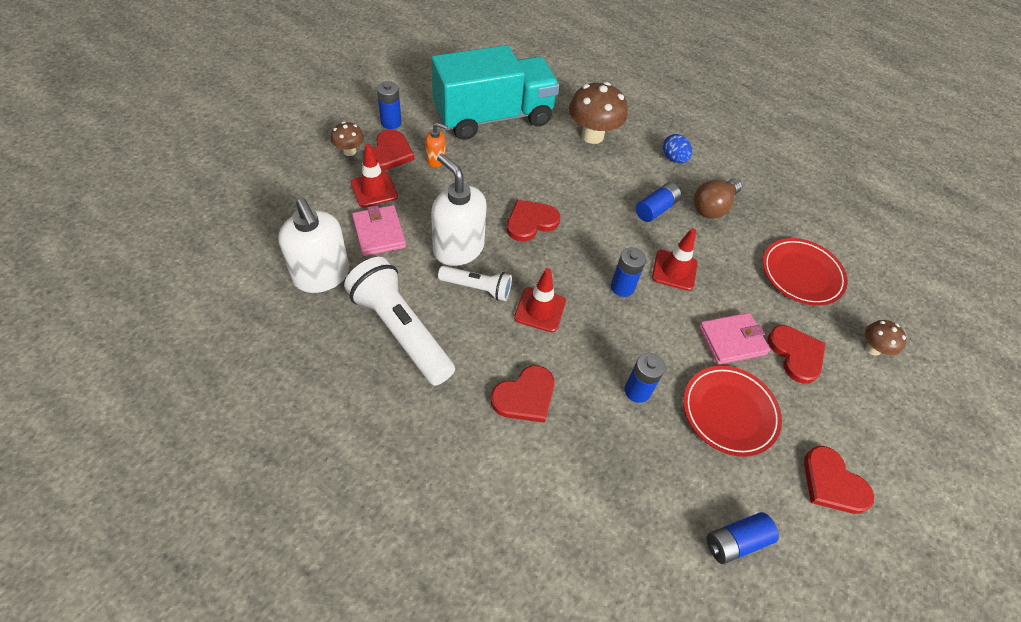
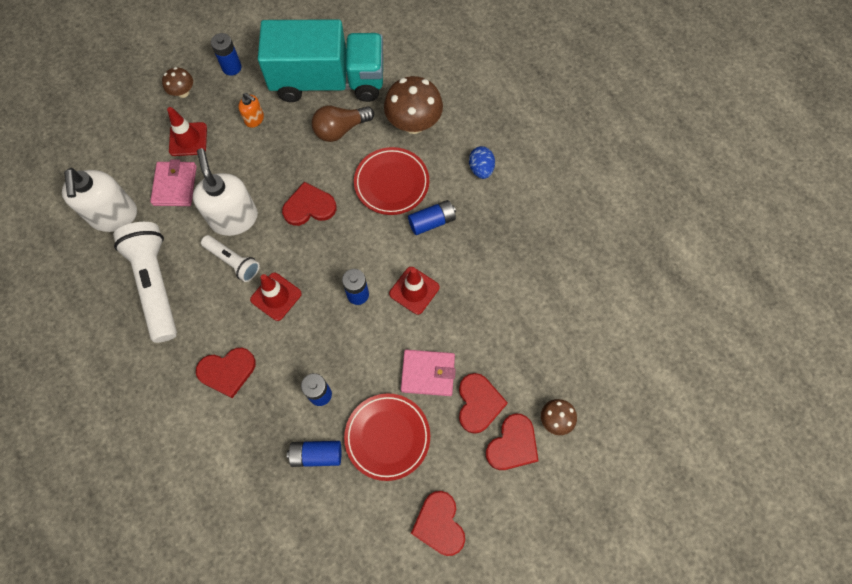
camera: 25 degrees right, 15 degrees up
(390, 153) = (217, 102): red heart -> red heart (512, 444)
(713, 207) = (489, 233): brown light bulb -> brown light bulb (340, 129)
(736, 542) = (331, 542): blue battery -> blue battery (316, 455)
(801, 274) = (534, 327): red plate -> red plate (391, 183)

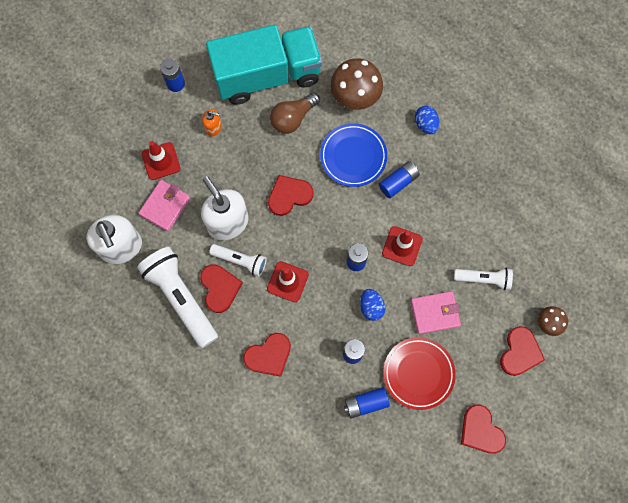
camera: 15 degrees left, 5 degrees up
(175, 185) = (165, 206): pink wallet -> pink wallet turned 45 degrees clockwise
(183, 92) = (140, 118): brown mushroom -> none
(358, 348) = (371, 307): none -> blue egg
(391, 183) = (353, 156): red plate -> blue plate
(478, 403) = (483, 326): red heart -> red heart (219, 288)
(495, 350) = (484, 279): none -> white flashlight

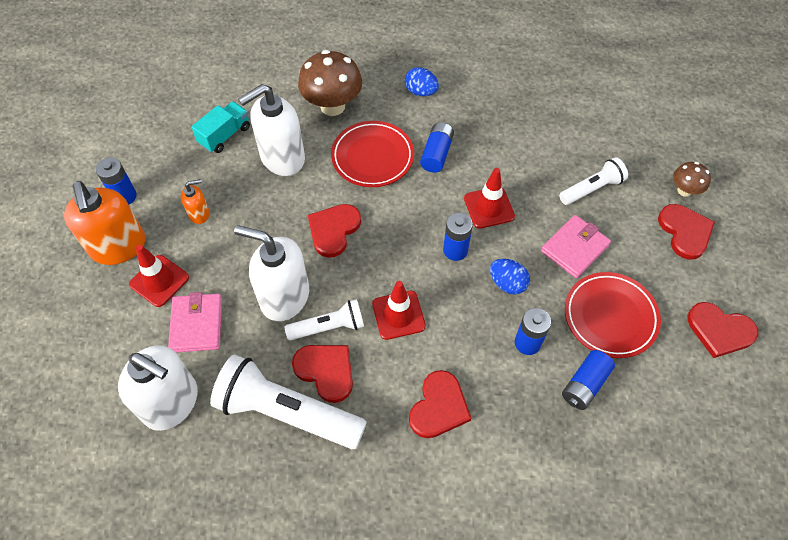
camera: 35 degrees left, 15 degrees down
(151, 120) = (118, 247): none -> orange soap dispenser
(267, 75) = (225, 135): turquoise truck -> turquoise truck, size x0.42
(293, 118) = (282, 158): brown light bulb -> white soap dispenser
(353, 156) = (372, 157): blue plate -> red plate

